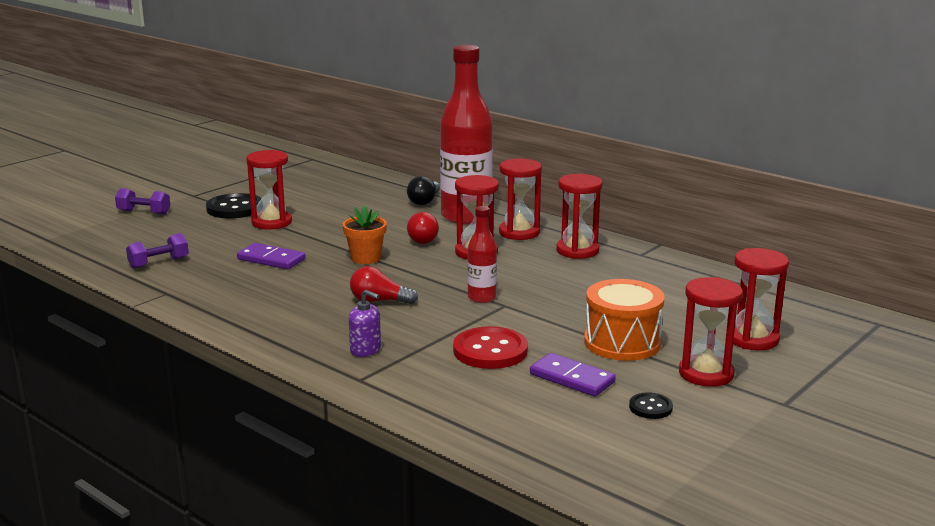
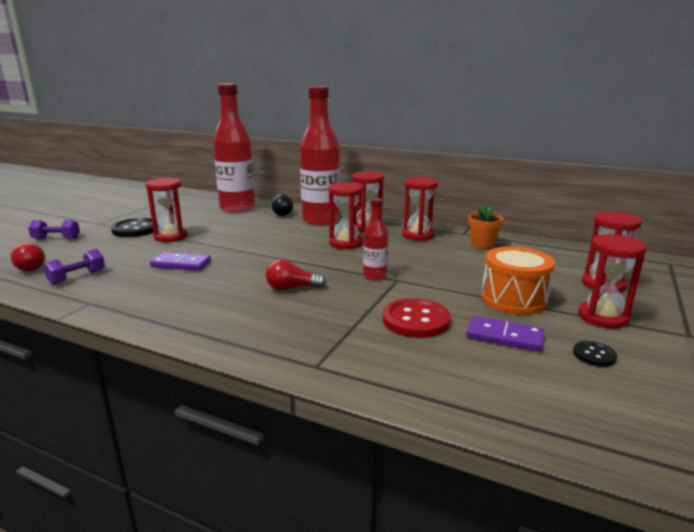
camera: 15 degrees left, 0 degrees up
(365, 350) = (305, 334): purple soap dispenser -> none
(366, 258) = (261, 256): orange flower pot -> orange flower pot (482, 244)
(369, 189) = (237, 209): none -> red bottle
(422, 238) = (297, 237): red light bulb -> red light bulb (32, 267)

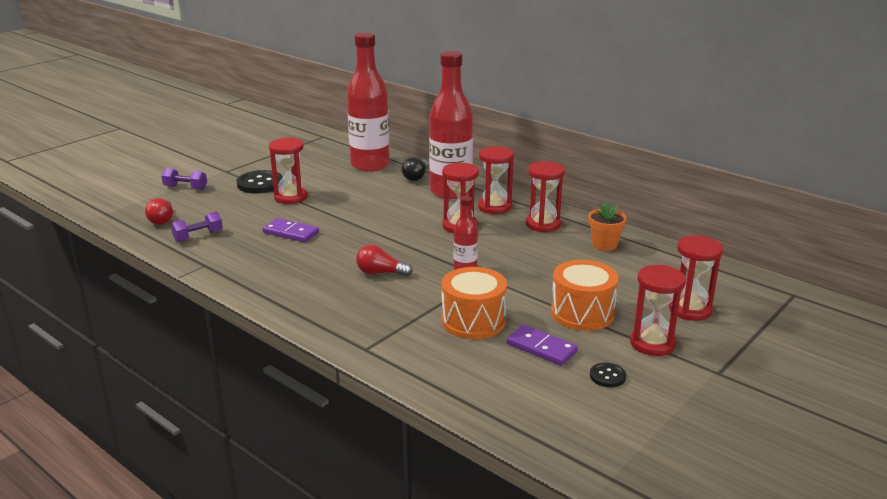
camera: 15 degrees right, 5 degrees up
(415, 320) = (473, 321): red button -> orange drum

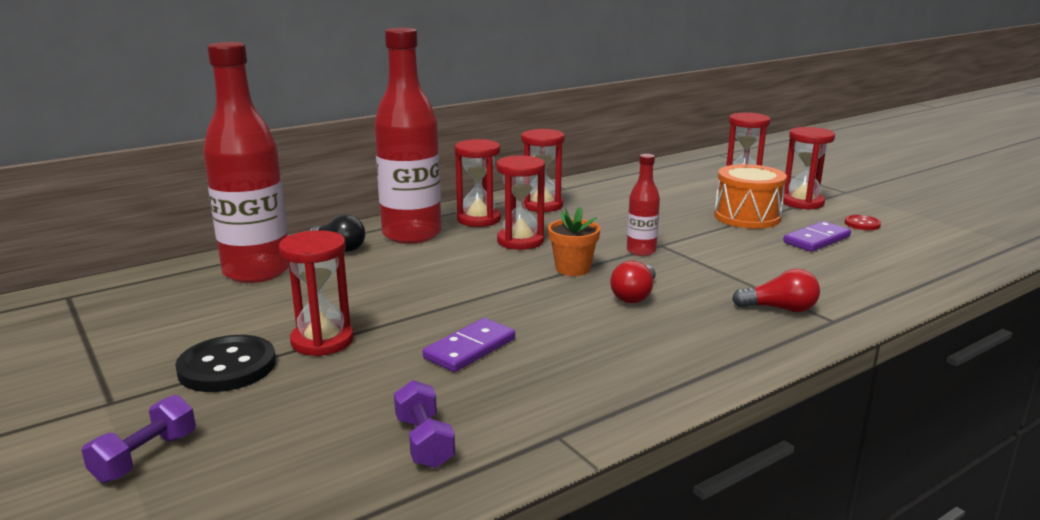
camera: 75 degrees left, 5 degrees down
(162, 219) = (302, 490): red light bulb -> red light bulb (779, 309)
(473, 321) = (763, 261): orange drum -> none
(604, 245) = (605, 190): orange flower pot -> orange flower pot (573, 269)
(607, 376) = (862, 224): black button -> red button

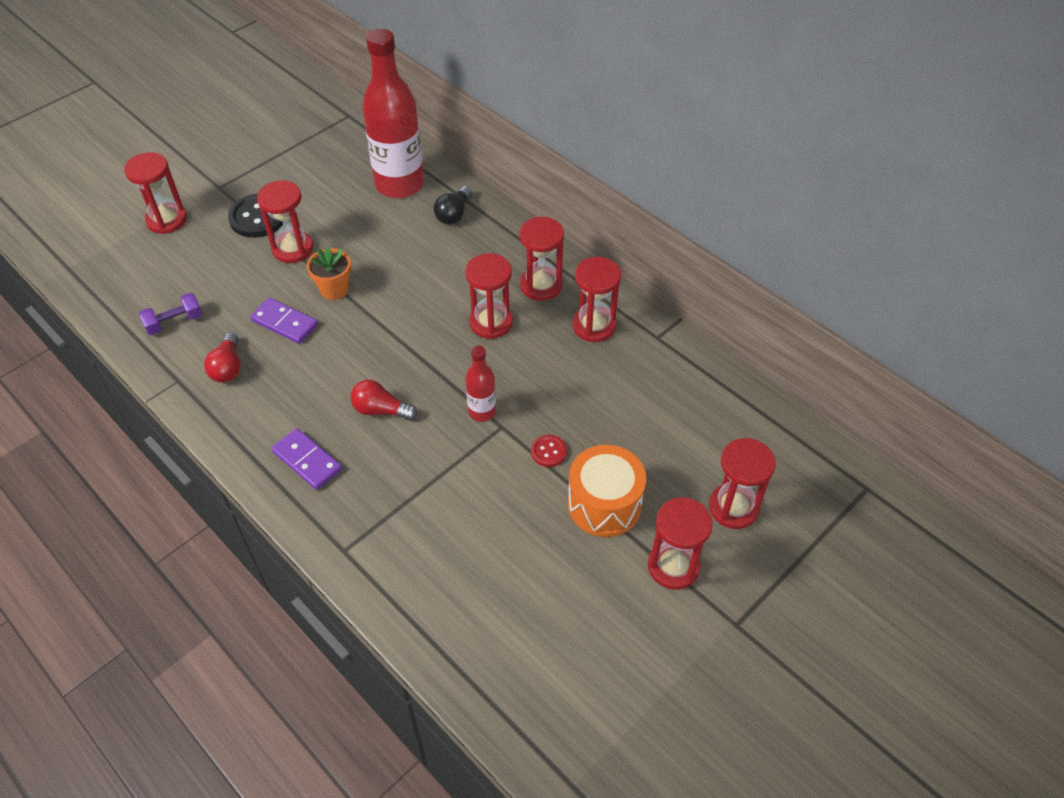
camera: 80 degrees right, 30 degrees up
(145, 457) = (167, 220): purple dumbbell -> red hourglass
(412, 235) = (492, 249): red bottle -> none
(573, 269) = (432, 365): orange flower pot -> orange flower pot (334, 289)
(779, 309) = (364, 512): red light bulb -> red light bulb (228, 367)
(816, 240) = (543, 564): purple domino -> purple domino (307, 461)
(862, 224) = (608, 620): red button -> red button (548, 452)

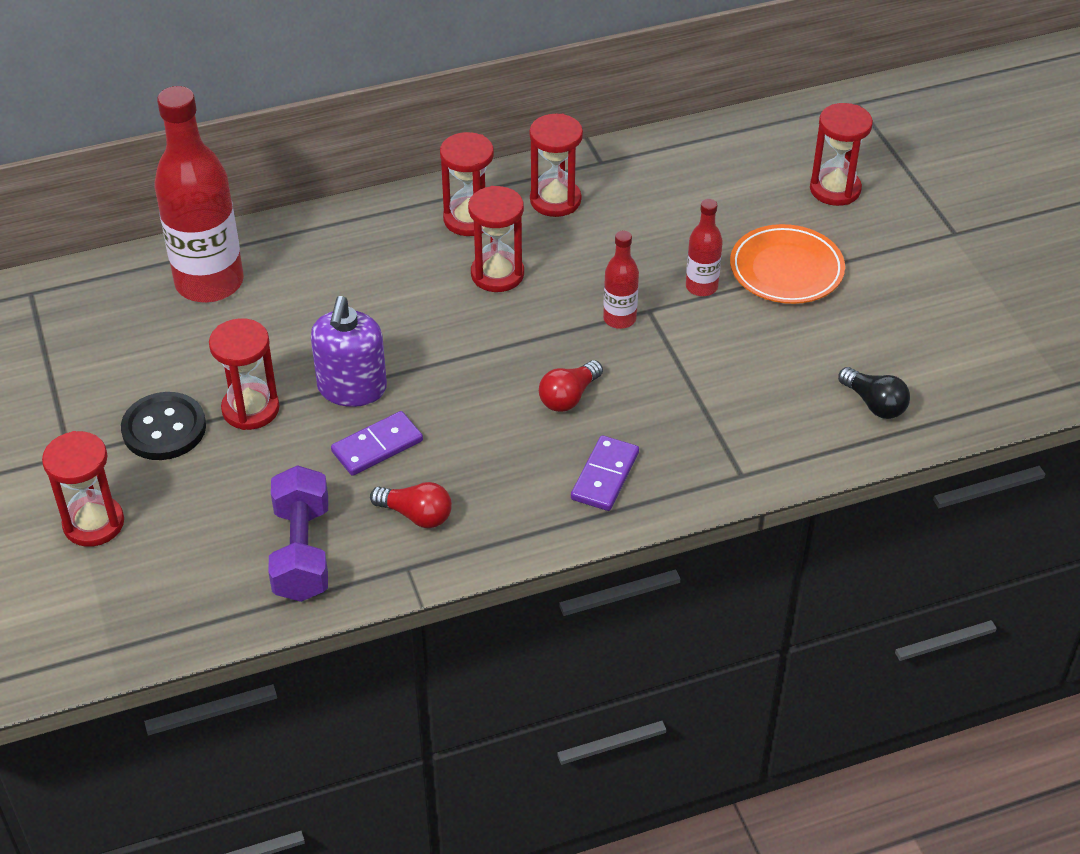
camera: 65 degrees left, 5 degrees down
(174, 322) = (302, 552): purple dumbbell -> purple dumbbell, size x1.66
(307, 461) = (604, 476): purple domino -> purple domino turned 45 degrees counterclockwise
(334, 289) = (352, 388): orange flower pot -> purple soap dispenser
(454, 214) = (301, 252): black light bulb -> black light bulb (874, 404)
(548, 452) = (701, 287): red button -> red bottle
(604, 504) = (786, 270): orange drum -> orange plate
(673, 566) = (878, 249): red hourglass -> none

